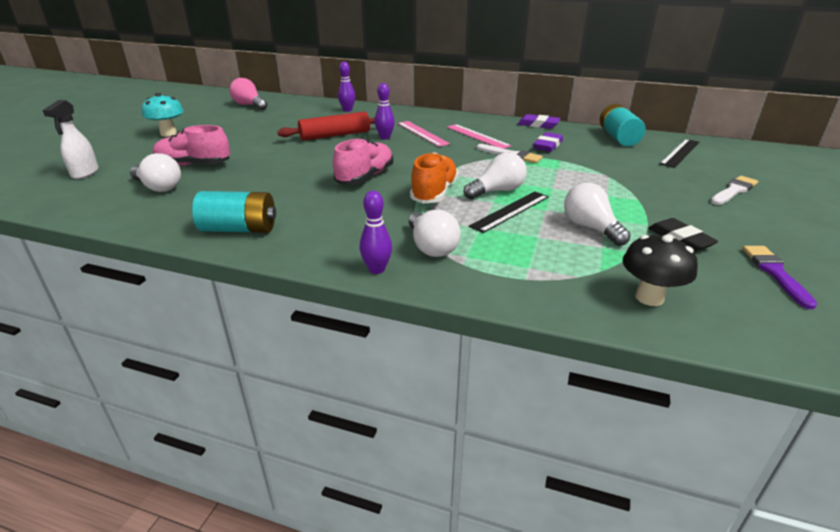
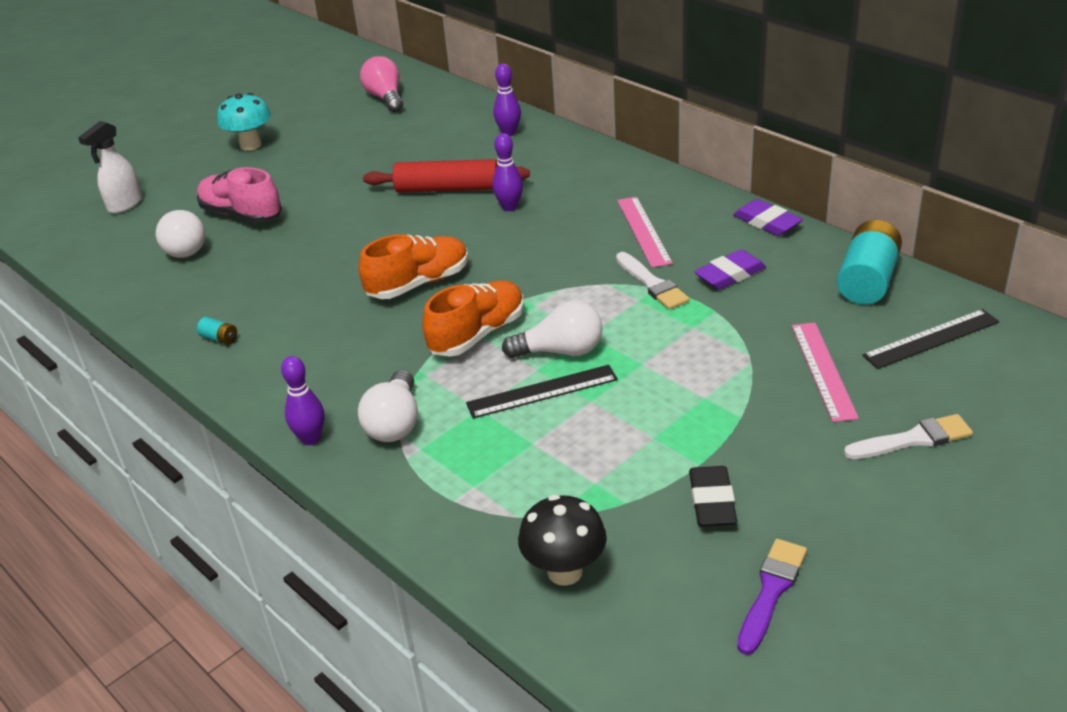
camera: 30 degrees right, 5 degrees up
(239, 229) = (219, 338): turquoise battery -> turquoise battery, size x0.42
(365, 177) = (418, 283): pink shoe -> orange shoe
(422, 133) = (569, 208): pink ruler -> pink ruler (823, 370)
(590, 228) = (614, 448): white light bulb -> none

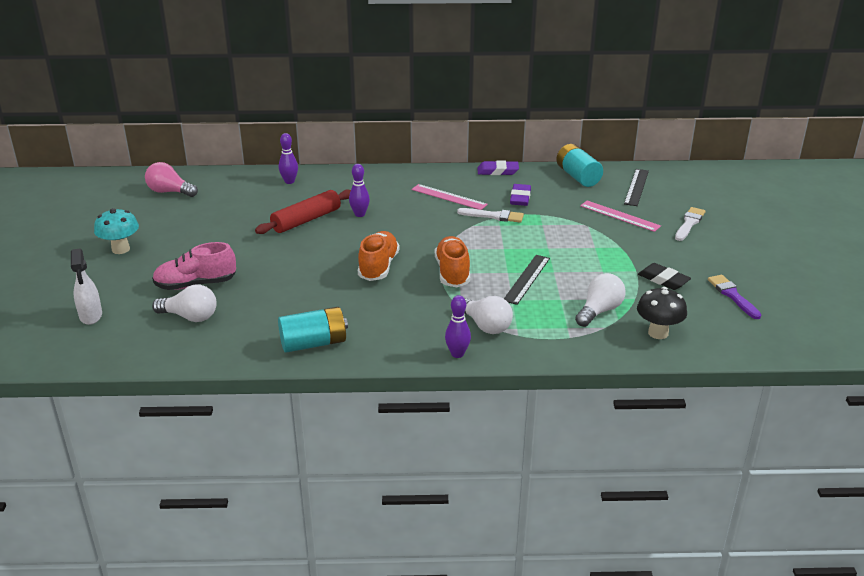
camera: 50 degrees left, 5 degrees down
(219, 338) = (313, 343): turquoise battery -> turquoise battery, size x2.37
(561, 351) = (504, 260): white light bulb -> white light bulb (599, 311)

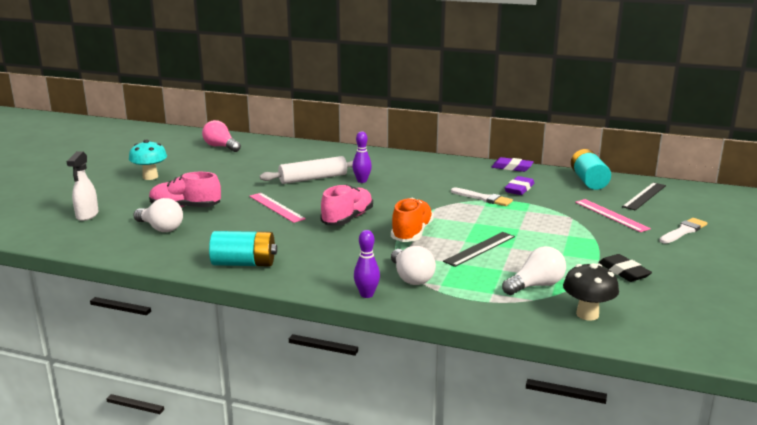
camera: 20 degrees right, 10 degrees down
(289, 181) = (321, 152): purple bowling pin -> none
(306, 220) = (313, 178): red rolling pin -> white rolling pin
(378, 267) = (347, 219): orange shoe -> pink shoe
(449, 197) = (452, 179): pink ruler -> pink ruler (276, 207)
(732, 295) = (695, 297): purple brush -> none

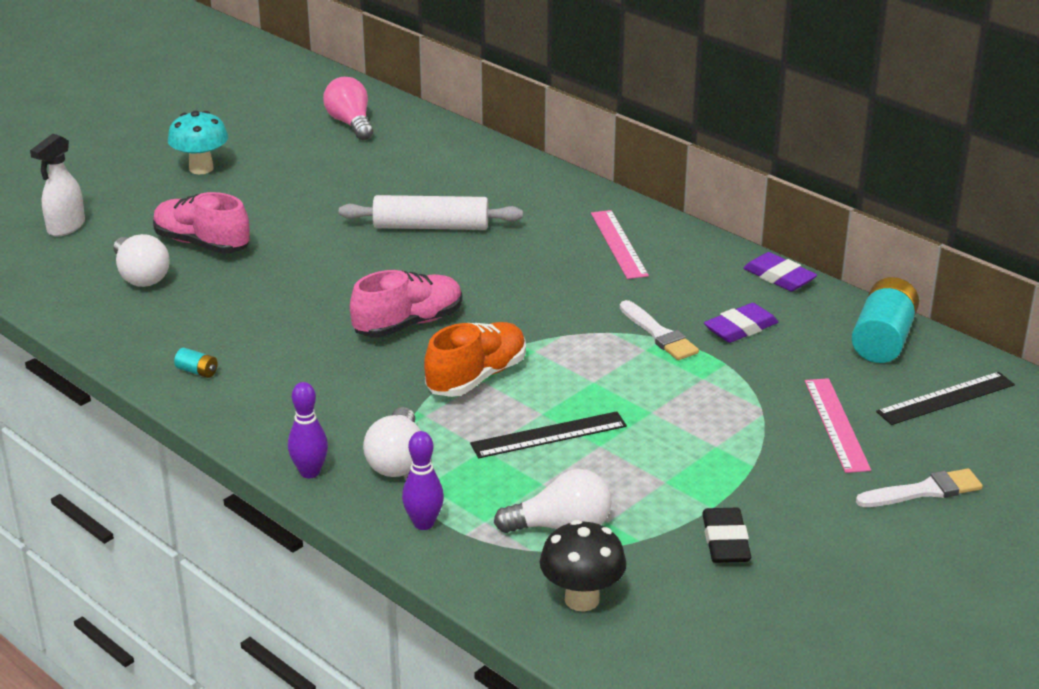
camera: 25 degrees right, 10 degrees up
(244, 263) = (197, 371): turquoise battery -> turquoise battery, size x0.42
(276, 207) = (327, 274): pink ruler -> pink ruler (619, 244)
(362, 181) = (501, 249): purple bowling pin -> purple bowling pin (424, 523)

